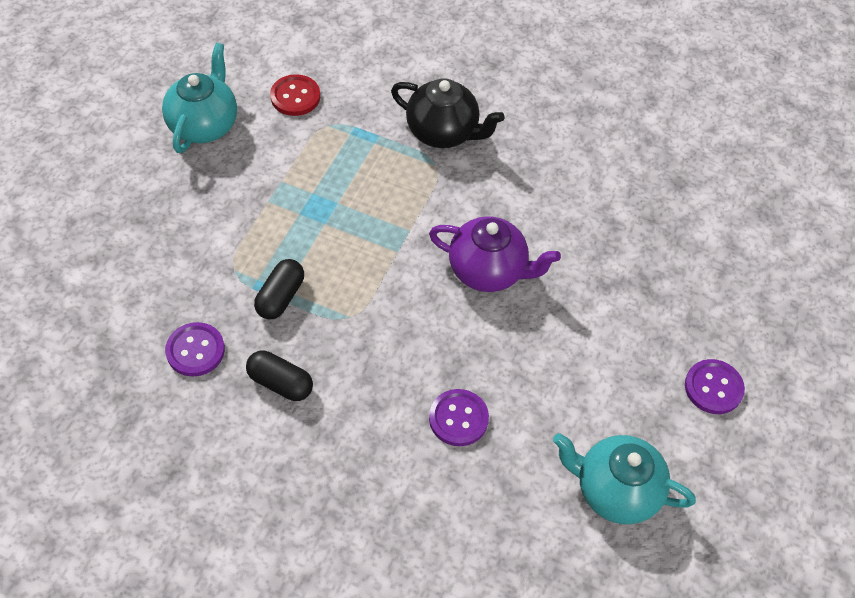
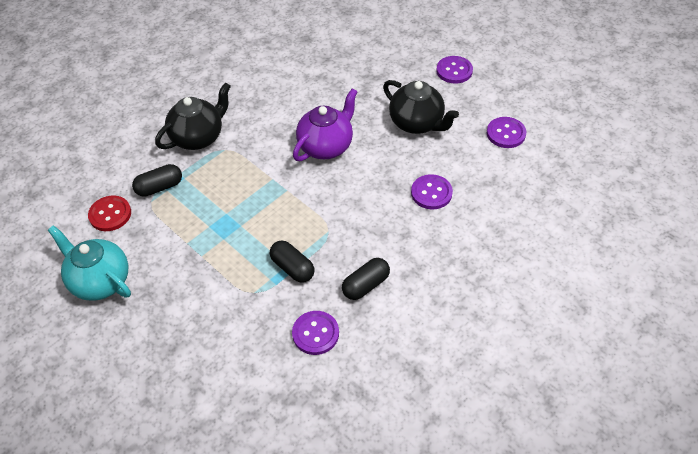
camera: 65 degrees left, 5 degrees down
(351, 125) = (159, 187): none -> black capsule
(580, 367) = (417, 123): none -> black teapot
(615, 490) = (506, 133): turquoise teapot -> purple button

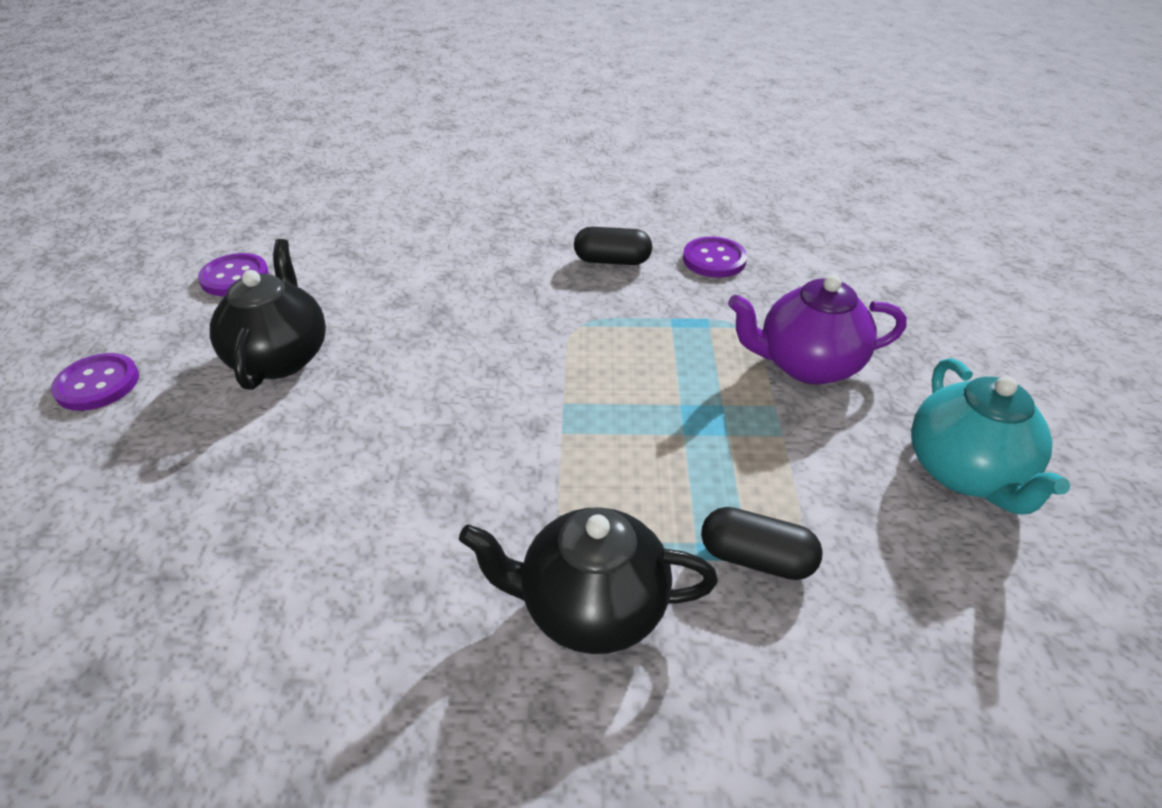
camera: 135 degrees left, 10 degrees down
(110, 214) = (889, 575): red button -> none
(292, 268) = (669, 319): black capsule -> none
(326, 146) = (427, 419): purple teapot -> purple teapot (806, 365)
(431, 193) = (415, 283): purple button -> none

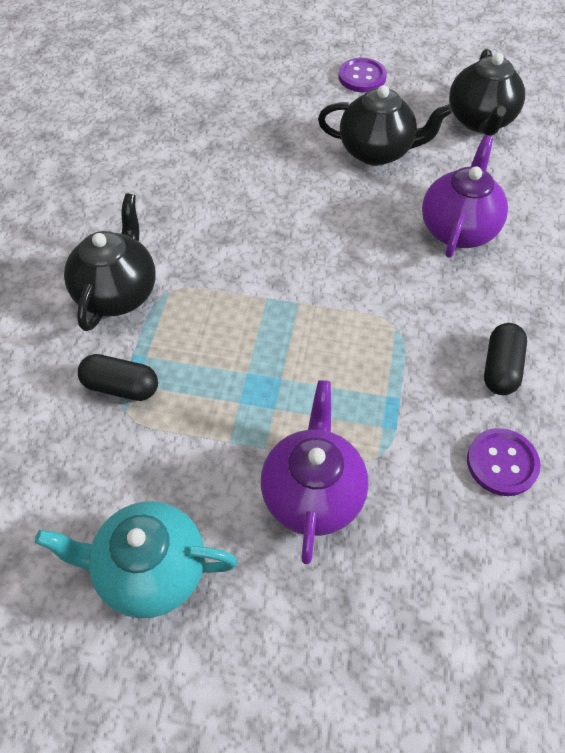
camera: 100 degrees right, 15 degrees up
(234, 277) = (480, 121): purple button -> black teapot
(427, 289) = (458, 229): none -> purple teapot
(756, 558) = (121, 386): black capsule -> black capsule turned 75 degrees clockwise

